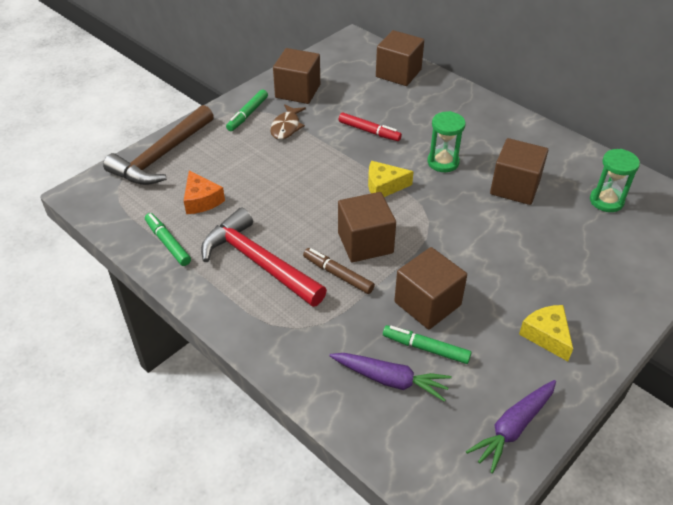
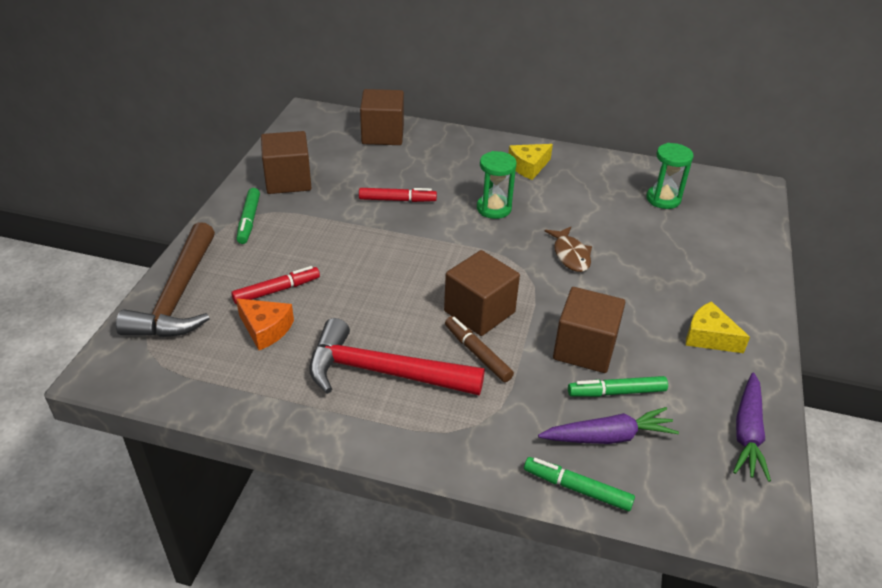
camera: 30 degrees left, 5 degrees down
(168, 243) = (261, 390): green marker -> green marker (577, 489)
(229, 174) = (276, 290): none -> red marker
(286, 127) = (304, 221): brown fish -> brown fish (570, 255)
(338, 275) = (477, 354): brown marker -> brown marker turned 45 degrees clockwise
(384, 186) = (454, 250): yellow cheese -> yellow cheese (528, 167)
(515, 187) = (577, 211): brown cube -> none

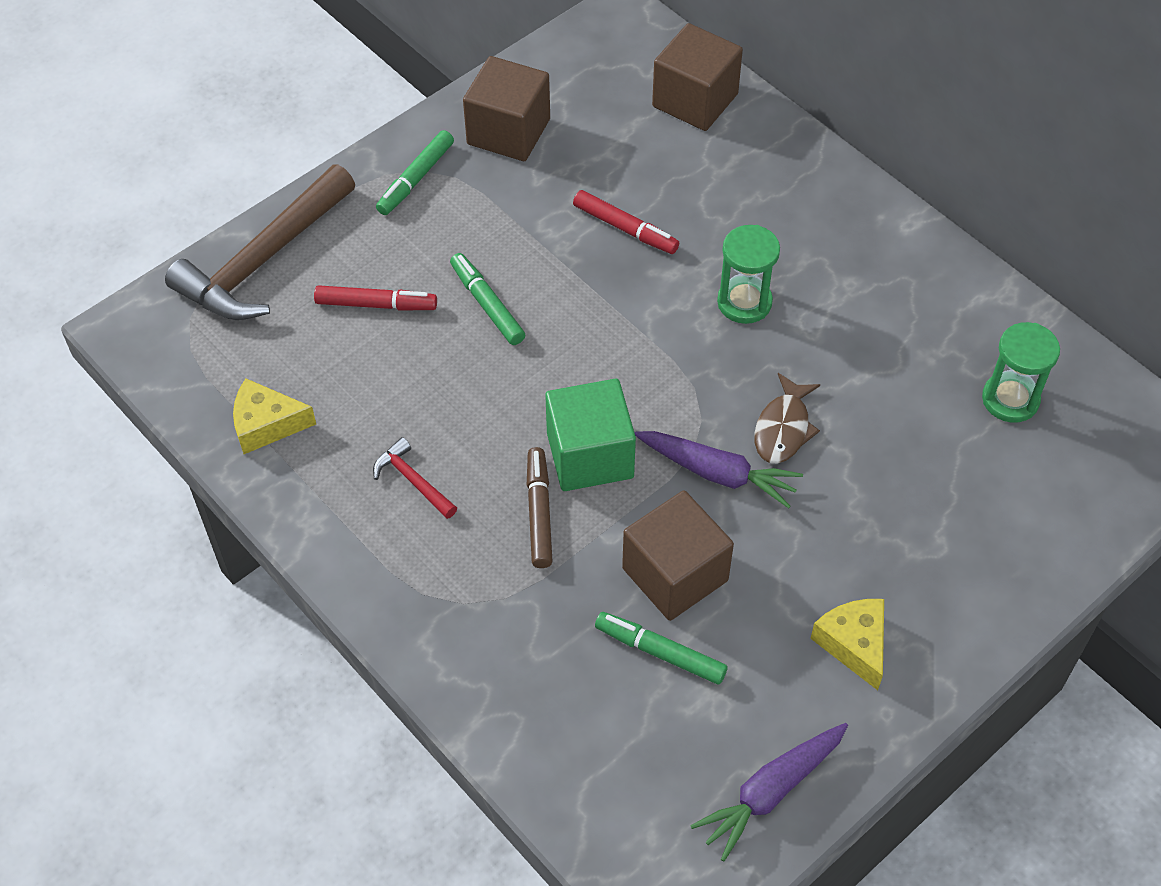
camera: 35 degrees right, 15 degrees up
(265, 329) = (327, 355): orange cheese -> none
(383, 372) = (413, 480): red hammer -> red hammer, size x0.44
(479, 312) = (590, 455): brown cube -> green cube
(528, 167) = (858, 250): yellow cheese -> yellow cheese (266, 424)
(577, 489) = (507, 740): green marker -> green marker (487, 305)
(608, 437) = (598, 701): purple carrot -> purple carrot (717, 473)

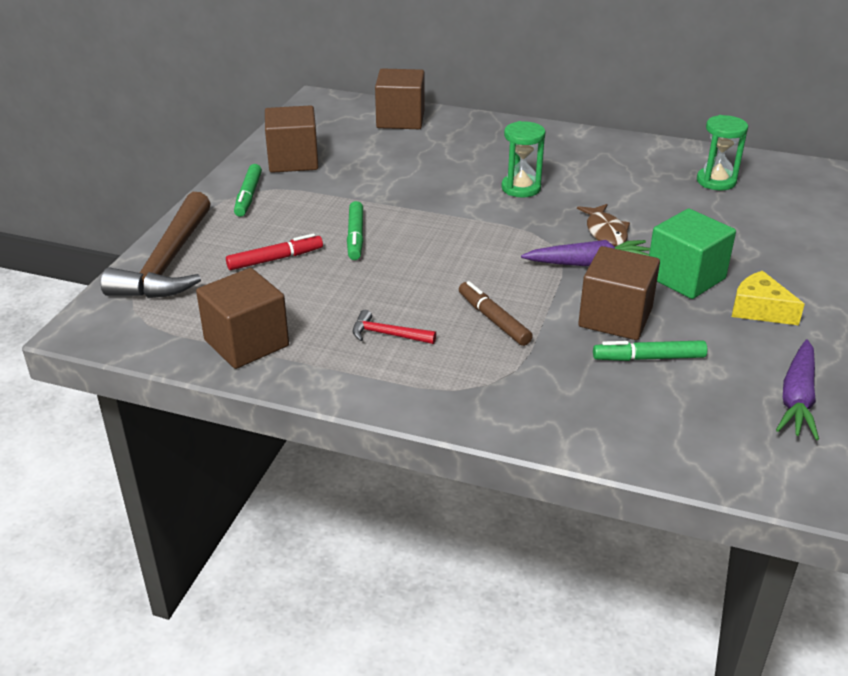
camera: 30 degrees left, 20 degrees down
(266, 424) = (246, 343): yellow cheese -> brown cube
(487, 305) = (355, 236): green marker -> green marker turned 120 degrees counterclockwise
(590, 455) = (498, 282): green cube -> green cube (685, 277)
(625, 228) = (412, 179): red marker -> none

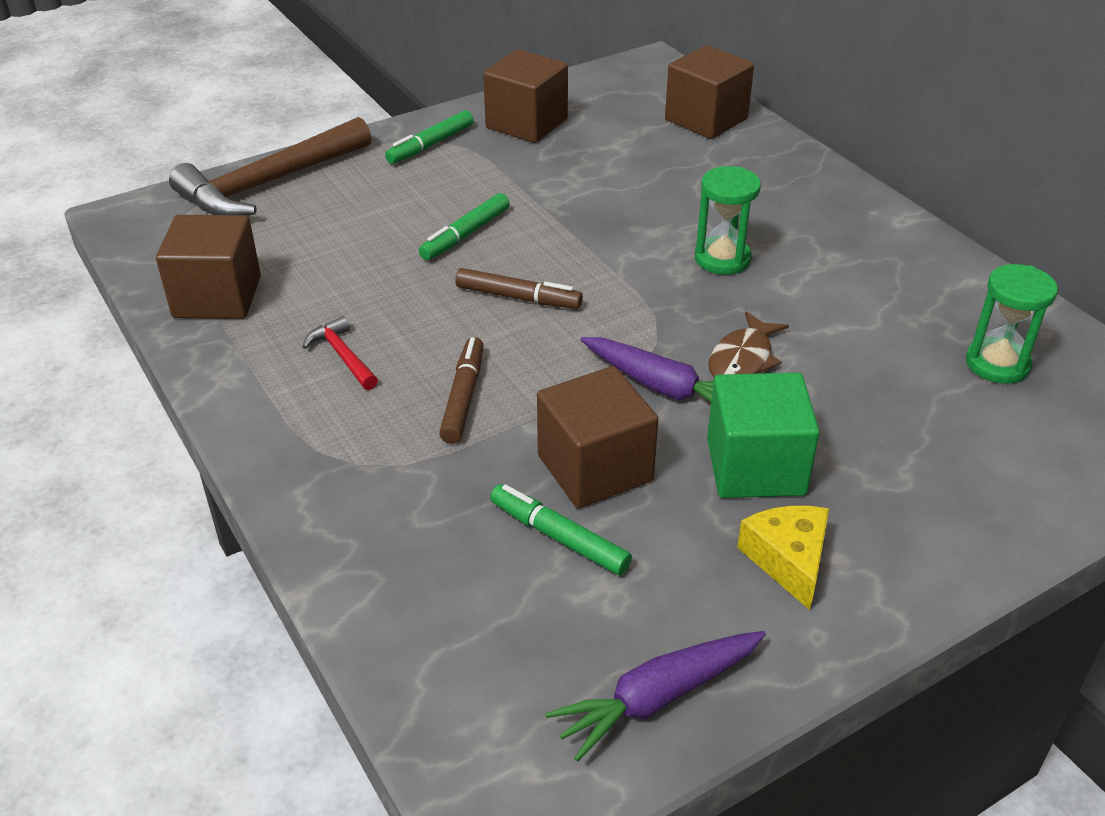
camera: 40 degrees right, 5 degrees up
(275, 259) = (359, 223): red marker -> none
(441, 256) = (518, 297): none -> brown marker

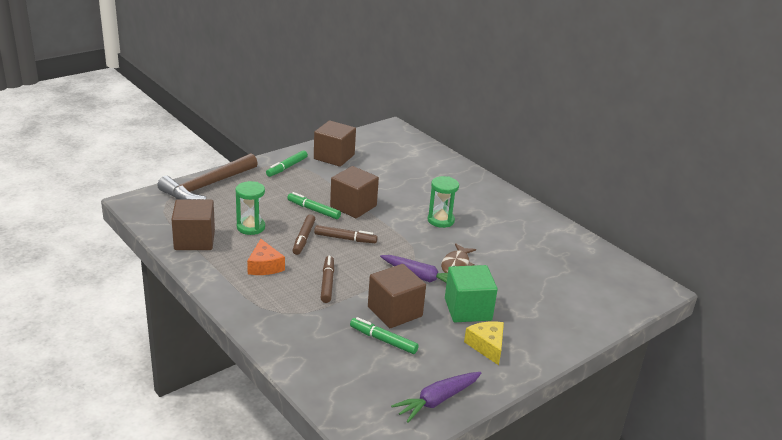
camera: 10 degrees left, 10 degrees down
(343, 356) = (264, 266): red hammer -> orange cheese
(434, 295) = (304, 238): none -> brown marker
(466, 234) = (313, 210): green marker -> green marker turned 90 degrees clockwise
(706, 119) = (424, 155): brown cube -> brown cube (353, 206)
(997, 364) = (571, 265): green hourglass -> green hourglass (251, 227)

